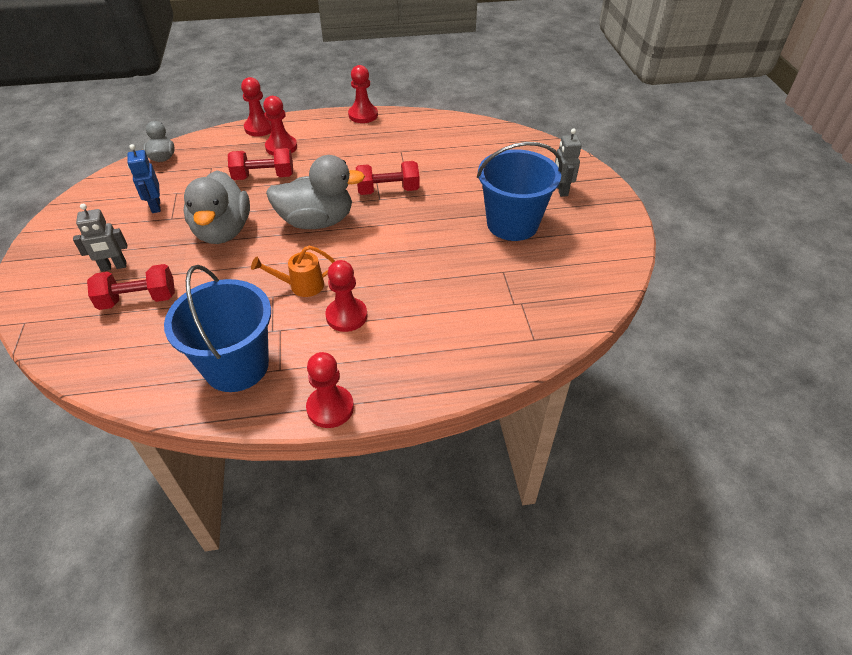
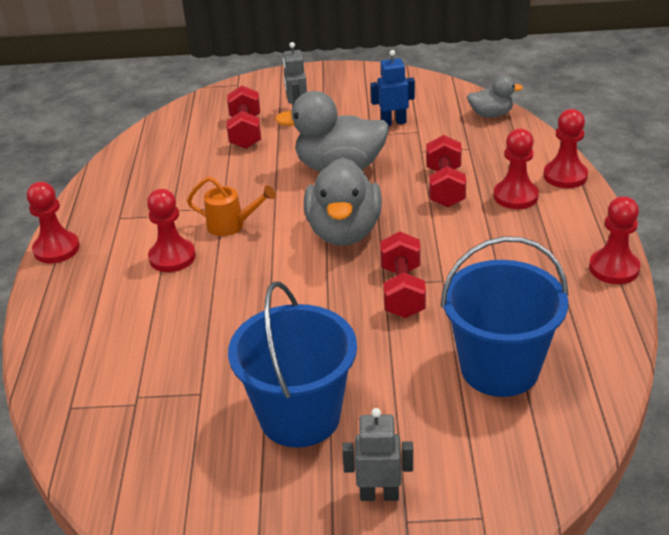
camera: 100 degrees right, 10 degrees down
(236, 366) = (135, 193): blue bucket -> blue bucket (499, 368)
(301, 286) = (231, 225): orange watering can -> orange watering can turned 105 degrees clockwise

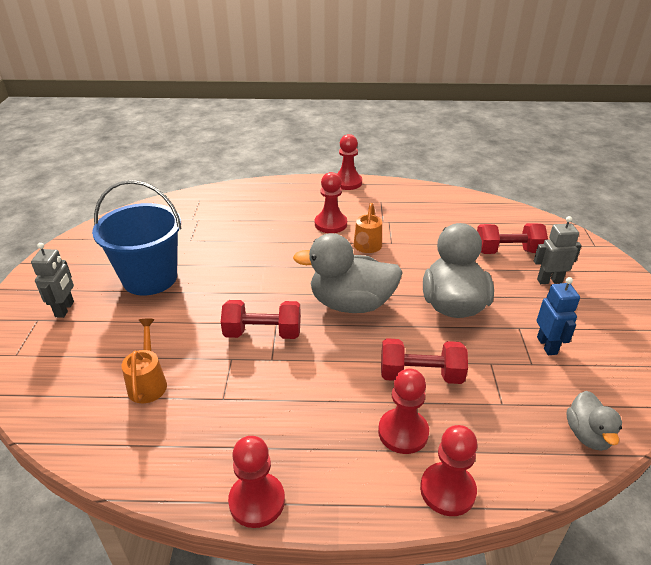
camera: 90 degrees right, 0 degrees up
(499, 368) = (148, 382): blue bucket -> orange watering can

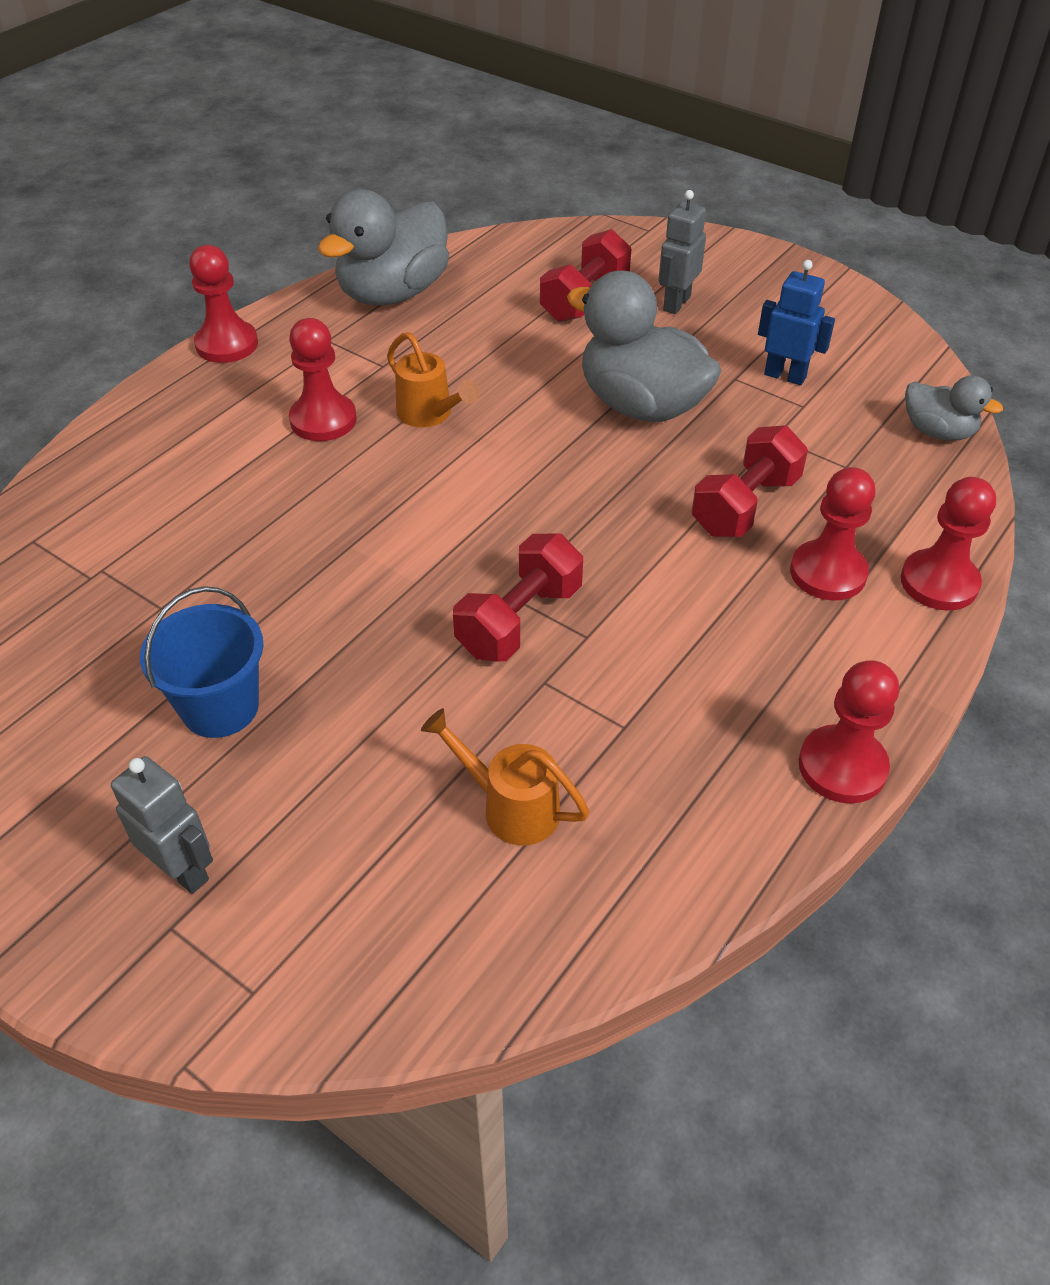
camera: 55 degrees left, 10 degrees up
(150, 278) = (220, 707): blue bucket -> blue bucket, size x0.64
(351, 304) = (545, 496): grey duck -> grey duck (393, 294)

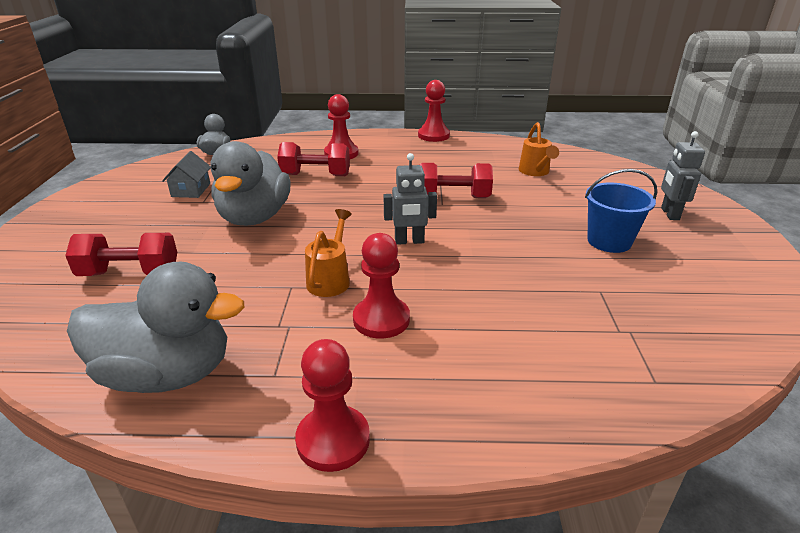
camera: 125 degrees left, 15 degrees down
(676, 303) = (119, 239): grey robot -> grey robot (409, 241)
(785, 376) = (191, 190): blue robot -> grey house
(939, 582) = (323, 138): red pawn -> none

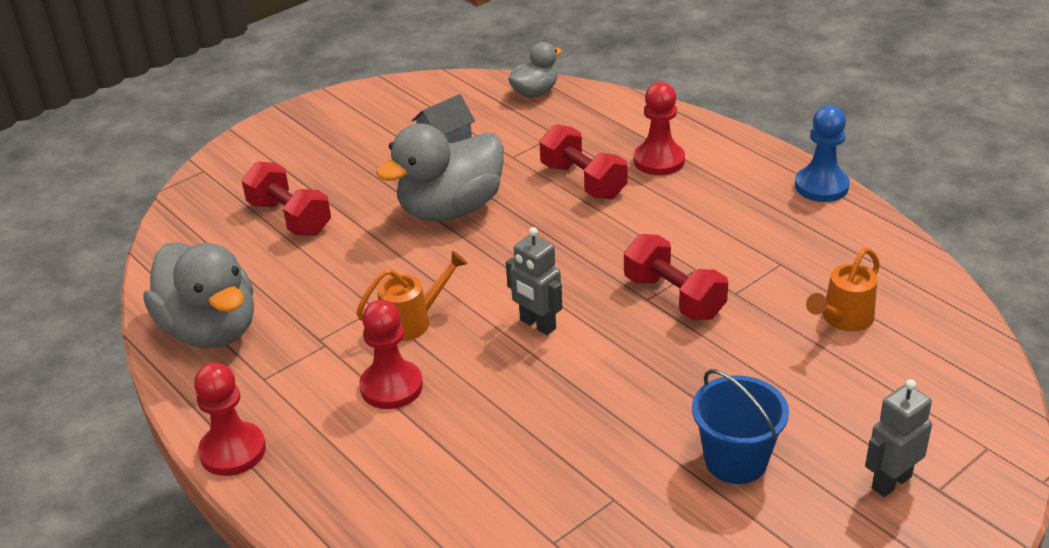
camera: 50 degrees right, 5 degrees up
(433, 135) = (821, 186): red pawn -> blue pawn

